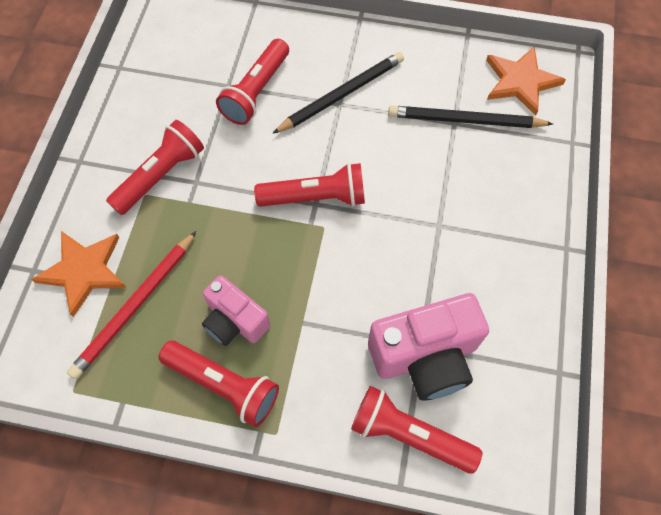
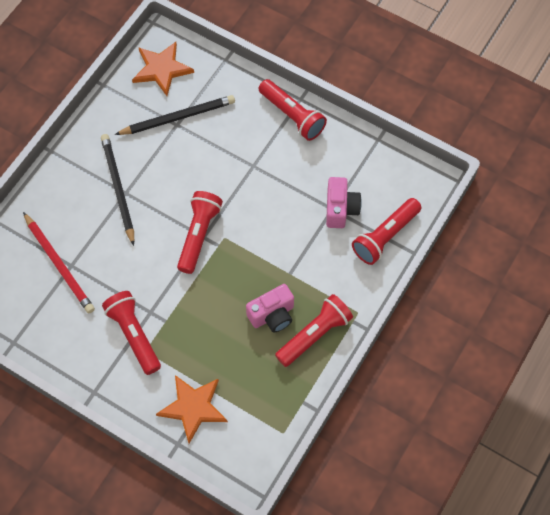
camera: 70 degrees left, 0 degrees up
(135, 306) = (235, 377): red pencil -> red pencil (59, 265)
(256, 91) = (87, 246): red flashlight -> red flashlight (292, 116)
(425, 357) = (340, 209): pink camera -> pink camera, size x0.63
(465, 120) = (178, 117): black pencil -> black pencil turned 135 degrees counterclockwise

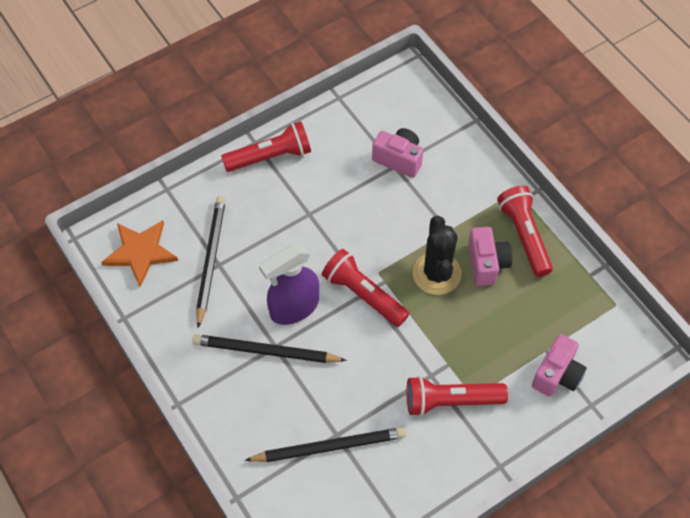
camera: 65 degrees left, 5 degrees down
(59, 265) = (329, 446): red pencil -> black pencil
(164, 191) = (293, 308): none -> purple spray bottle
(193, 407) = (557, 375): orange star -> pink camera
(244, 281) = (436, 273): none -> black cactus
(385, 236) = (447, 135): red flashlight -> none

